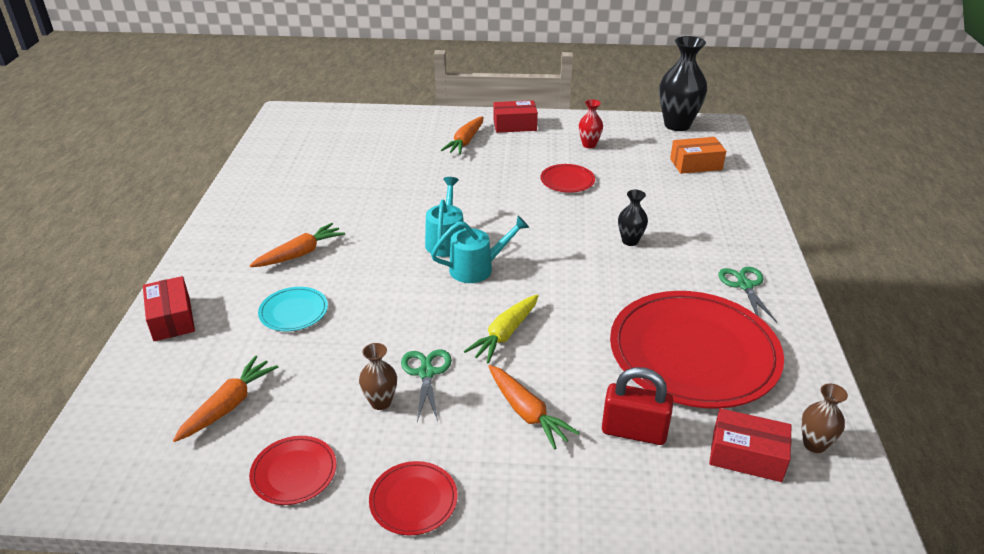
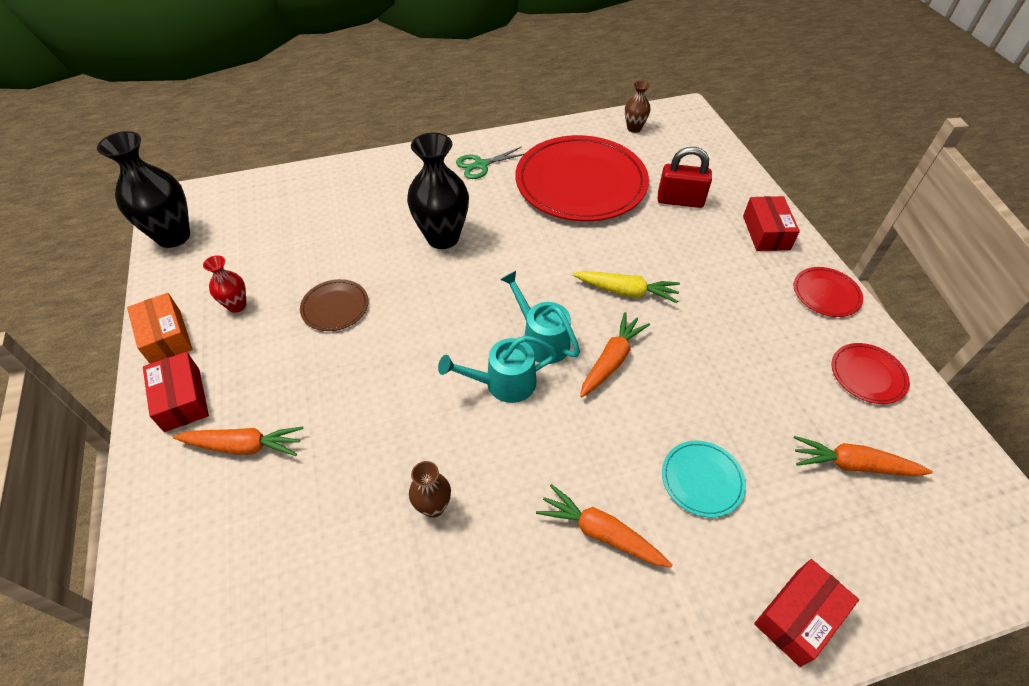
camera: 110 degrees left, 15 degrees up
(381, 402) = (760, 348): brown vase -> brown vase (433, 506)
(426, 373) = (707, 329): green scissors -> none
(526, 412) = (703, 256): orange carrot -> orange carrot (611, 360)
(567, 181) = (335, 307): red plate -> brown plate
(630, 241) = (443, 237): black vase -> black vase, size x1.97
(634, 431) = (680, 200): red padlock -> red padlock turned 75 degrees counterclockwise
(696, 164) = (273, 211): orange box -> orange box (166, 337)
(746, 455) = (663, 152): red box -> red box (766, 232)

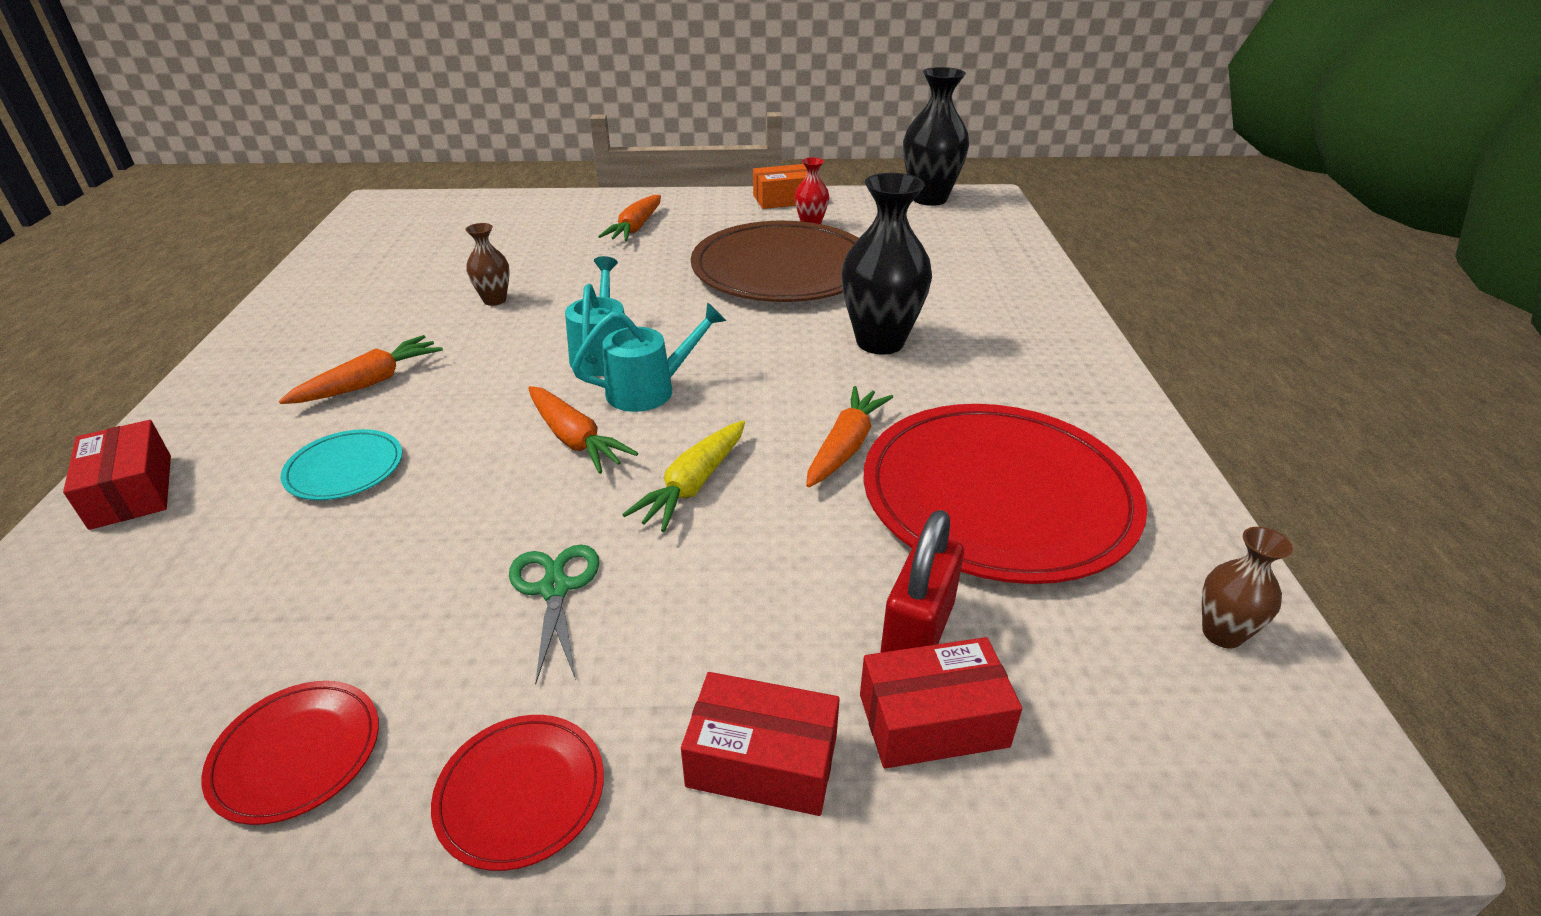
camera: 105 degrees right, 15 degrees down
(182, 399) = (706, 206): red box -> red box (933, 720)
(335, 307) = (782, 269): brown plate -> brown plate, size x2.32
(480, 165) = (1058, 394): green scissors -> green scissors (555, 588)
(853, 465) = (197, 634): orange carrot -> orange carrot (845, 447)

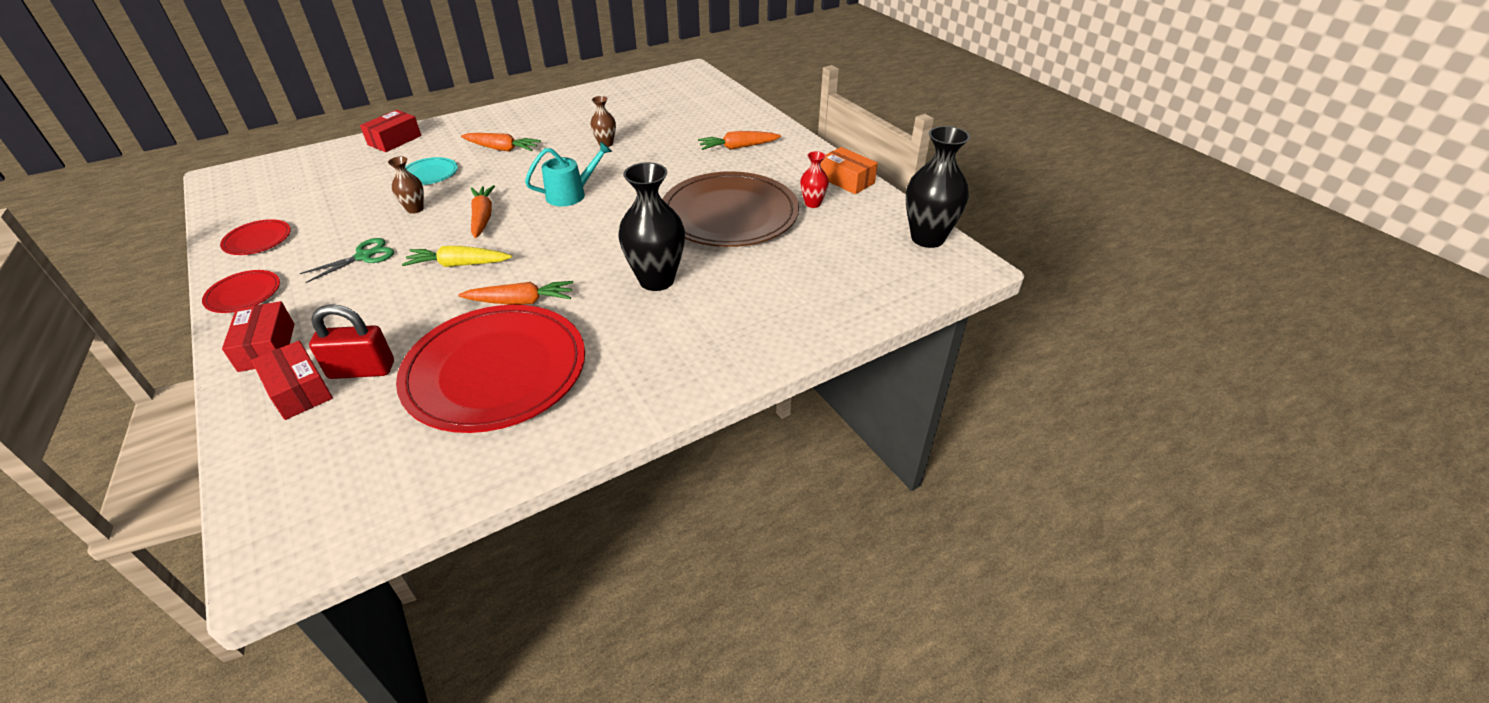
camera: 60 degrees right, 5 degrees up
(574, 439) = (482, 217): orange carrot -> orange carrot turned 150 degrees clockwise
(650, 390) = (543, 221): turquoise watering can -> none
(1222, 634) = (391, 490): brown vase -> brown vase (415, 209)

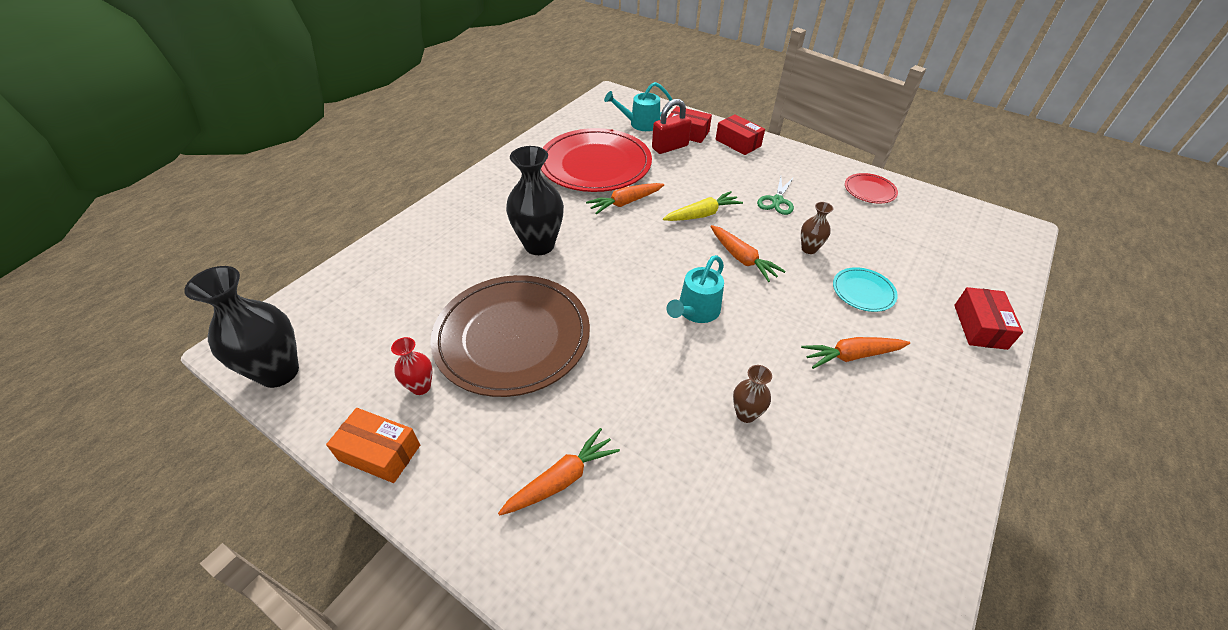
camera: 155 degrees right, 5 degrees up
(243, 294) = (804, 160): red plate -> none
(336, 438) = (640, 124): none -> turquoise watering can

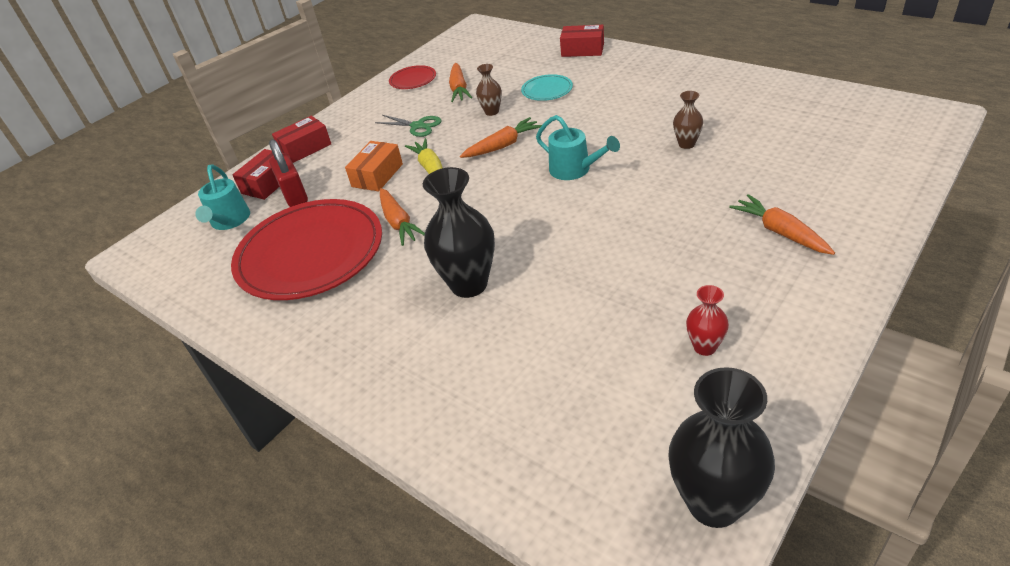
camera: 80 degrees left, 5 degrees down
(379, 453) = (797, 361): orange box -> orange box (377, 175)
(512, 337) = (621, 286): brown plate -> none
(852, 356) = (618, 98): orange carrot -> orange carrot (459, 89)

